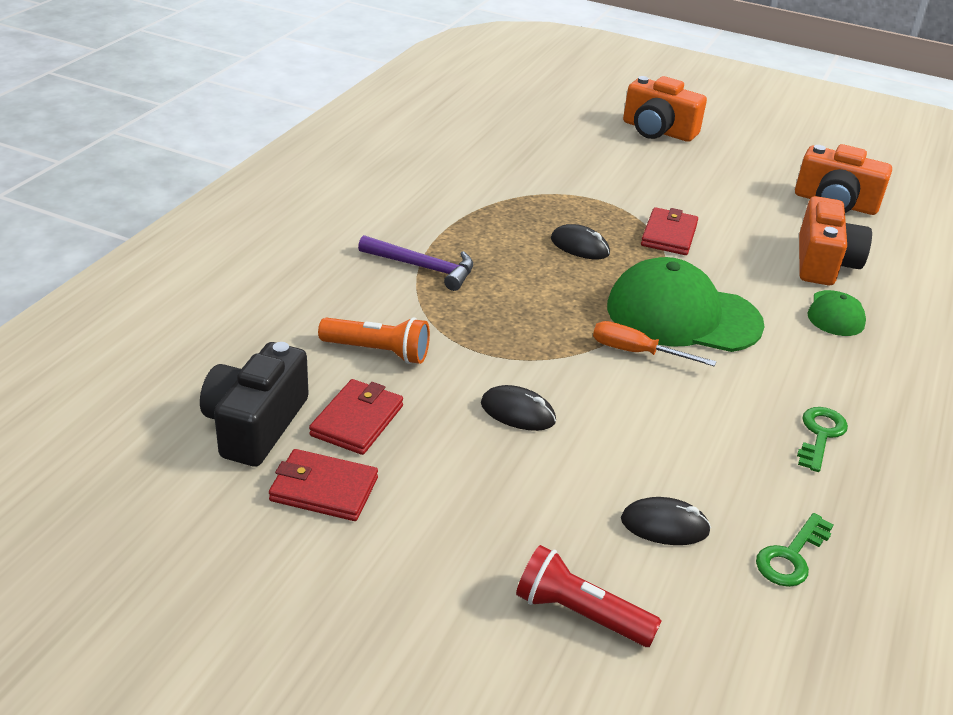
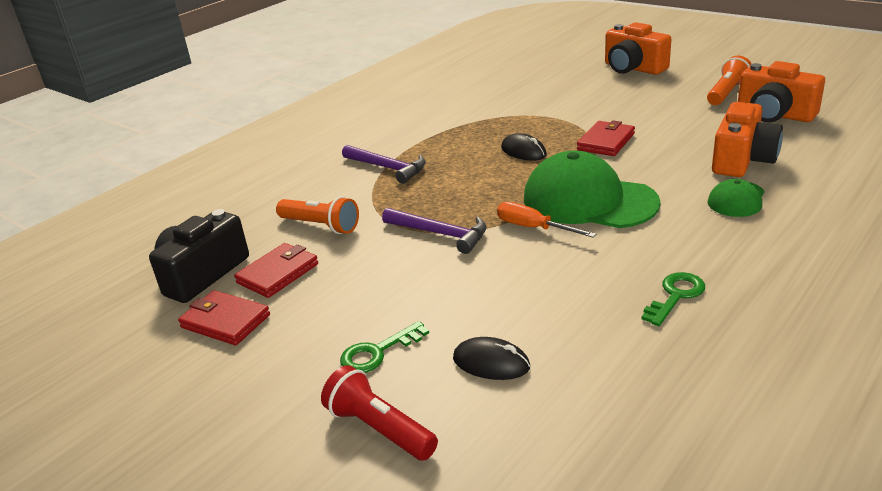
camera: 20 degrees right, 5 degrees down
(518, 412) = (408, 271): black mouse -> none
(532, 361) = (440, 234): none -> purple hammer
(775, 171) = (726, 93): none -> orange flashlight
(791, 556) = (599, 395): green key -> green key (378, 352)

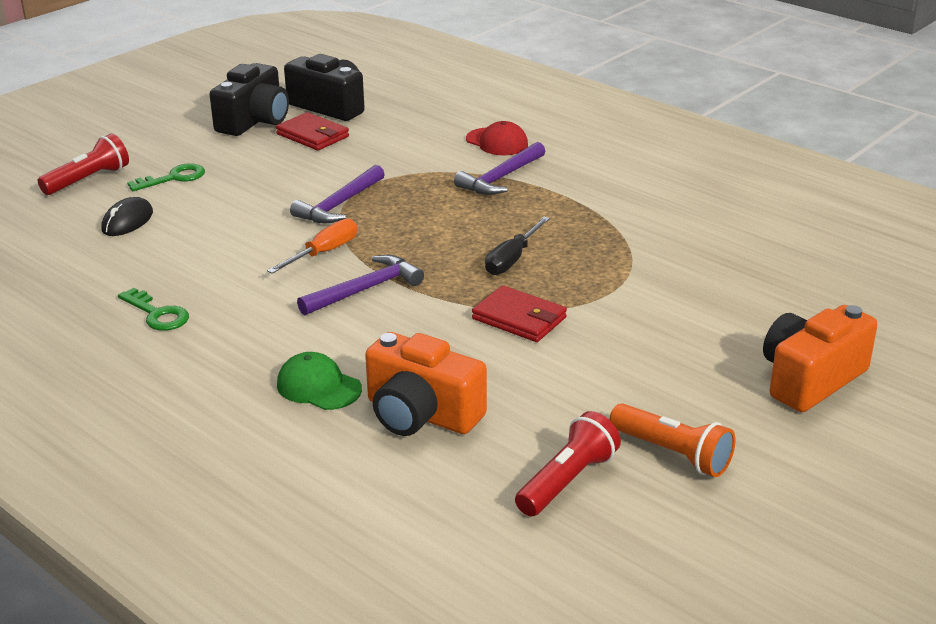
camera: 90 degrees right, 0 degrees up
(225, 321) = (254, 121): red wallet -> black camera
(316, 176) = (497, 142): none -> red cap
(321, 226) = (387, 149): orange flashlight -> none
(378, 352) = (173, 178): green key -> green key turned 90 degrees clockwise
(523, 151) = (512, 259): black mouse -> black screwdriver
(589, 201) = (365, 289): green cap -> purple hammer
(774, 114) = (567, 481): orange camera -> red flashlight

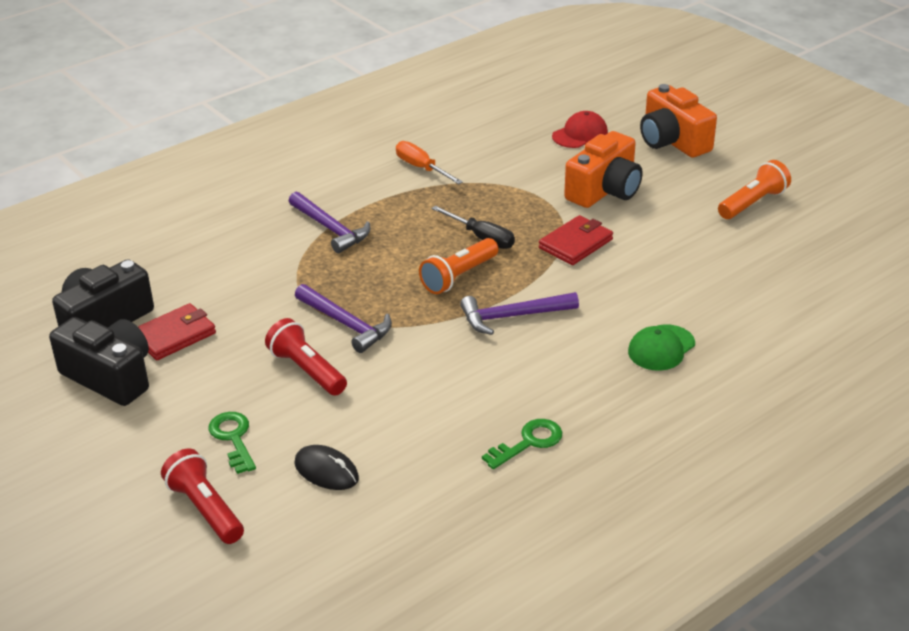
camera: 80 degrees left, 5 degrees up
(323, 253) = (439, 337): orange screwdriver -> orange screwdriver (421, 168)
(365, 289) = (512, 317): purple hammer -> purple hammer turned 75 degrees counterclockwise
(421, 414) = (702, 300): orange camera -> orange camera (605, 191)
(432, 253) = (459, 277): none -> orange flashlight
(497, 142) = (253, 223): red cap -> red cap (580, 134)
(567, 481) = (782, 246): red flashlight -> red flashlight (306, 370)

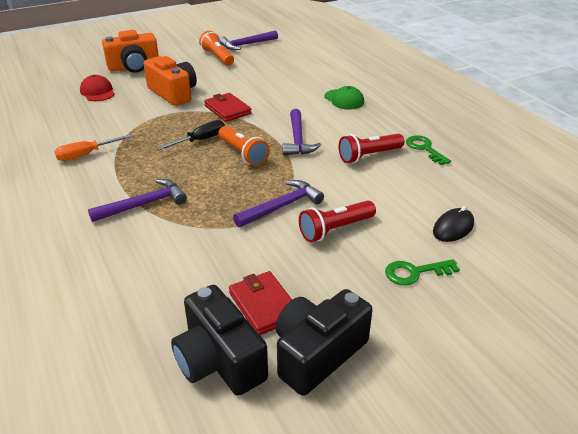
camera: 80 degrees left, 0 degrees up
(205, 509) = (500, 291): red flashlight -> red flashlight (369, 156)
(824, 222) = (246, 45): none -> purple hammer

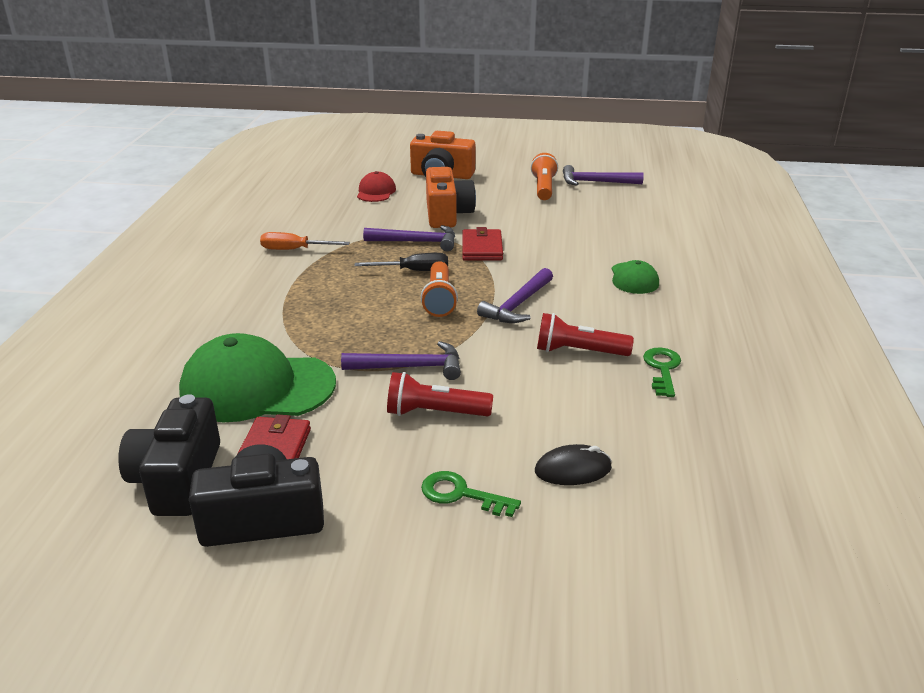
camera: 35 degrees right, 5 degrees down
(144, 204) = (286, 314): purple hammer -> purple hammer (416, 242)
(192, 266) = (257, 387): none -> green cap

